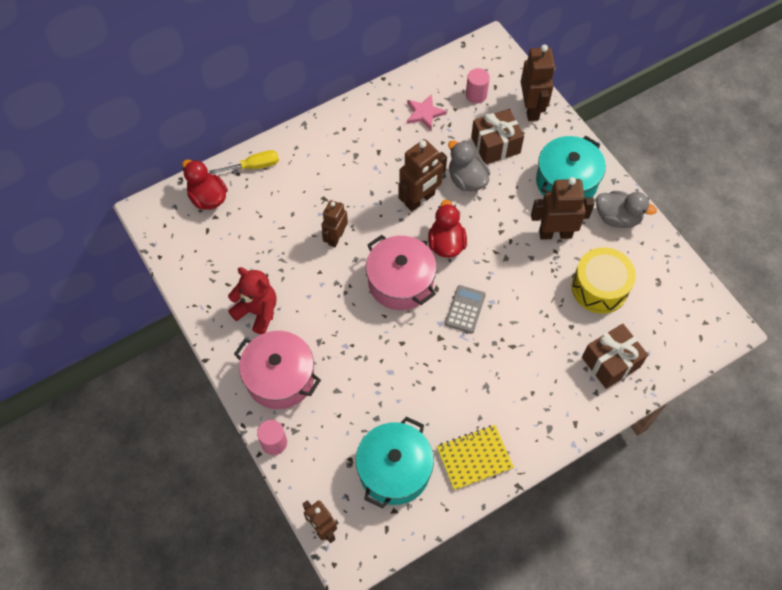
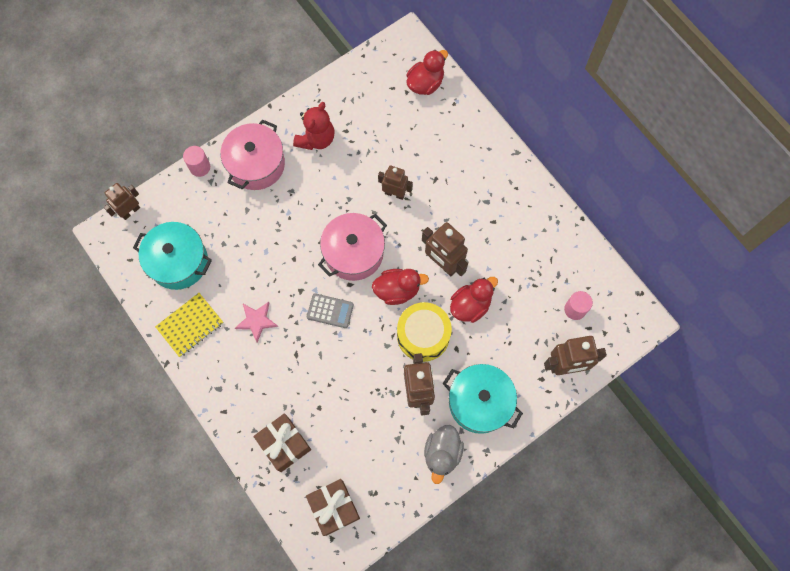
camera: 85 degrees right, 10 degrees up
(253, 166) = (463, 115): yellow screwdriver -> none
(424, 113) = (544, 260): pink star -> pink star (256, 321)
(467, 180) = (470, 305): grey duck -> red duck
(474, 458) = (190, 325): yellow notebook -> yellow notebook turned 75 degrees clockwise
(495, 145) = (515, 331): brown gift -> brown gift (334, 508)
(599, 288) = (361, 435): yellow drum -> yellow drum (423, 335)

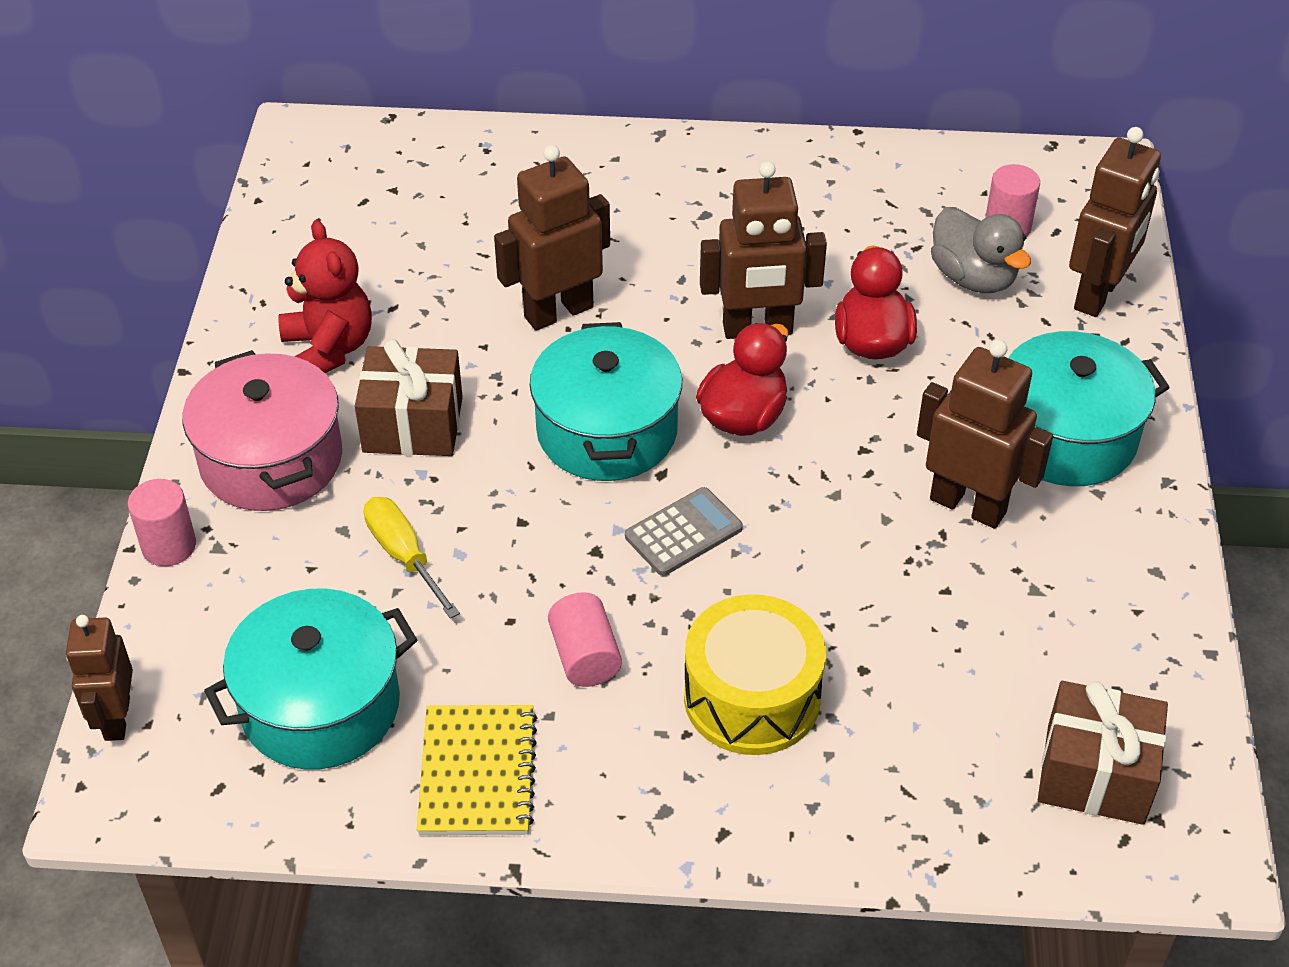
camera: 50 degrees left, 25 degrees down
(251, 236) = (404, 556): none -> yellow screwdriver
(256, 321) = (585, 656): pink star -> pink cylinder
(284, 444) = (889, 773): brown gift -> brown gift (413, 424)
(353, 253) = (607, 431): pink pot -> turquoise pot
(395, 193) = (558, 312): brown robot -> brown robot, size x1.51
(423, 335) = (866, 434): yellow drum -> yellow drum (752, 697)
(425, 83) = (408, 159): red duck -> none
(442, 453) = (1121, 544): grey duck -> grey duck (973, 278)

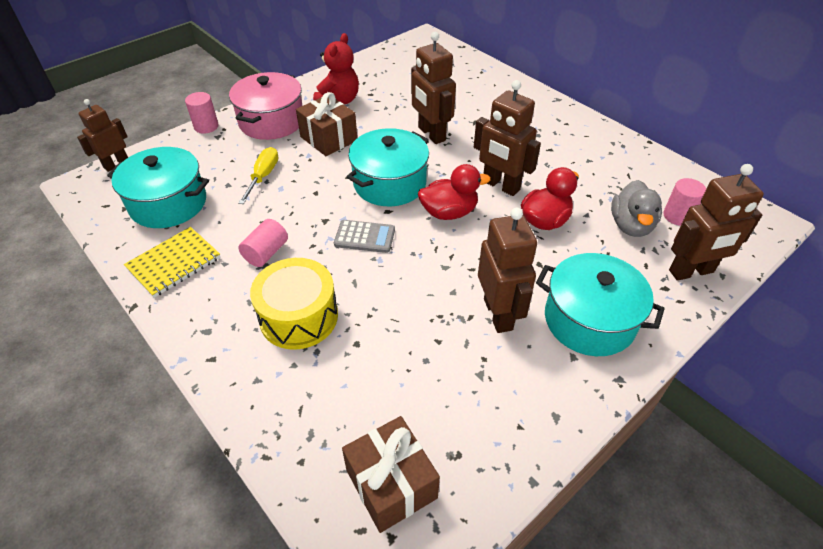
camera: 45 degrees right, 0 degrees up
(558, 312) = (431, 134): brown robot -> brown robot turned 135 degrees counterclockwise

